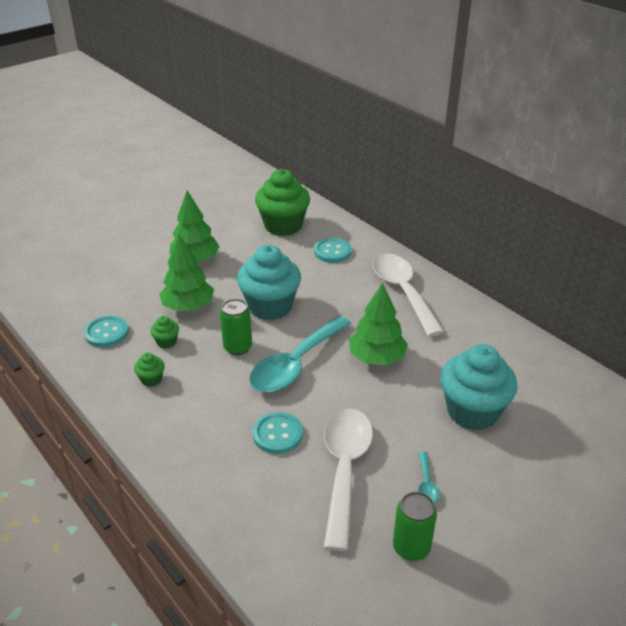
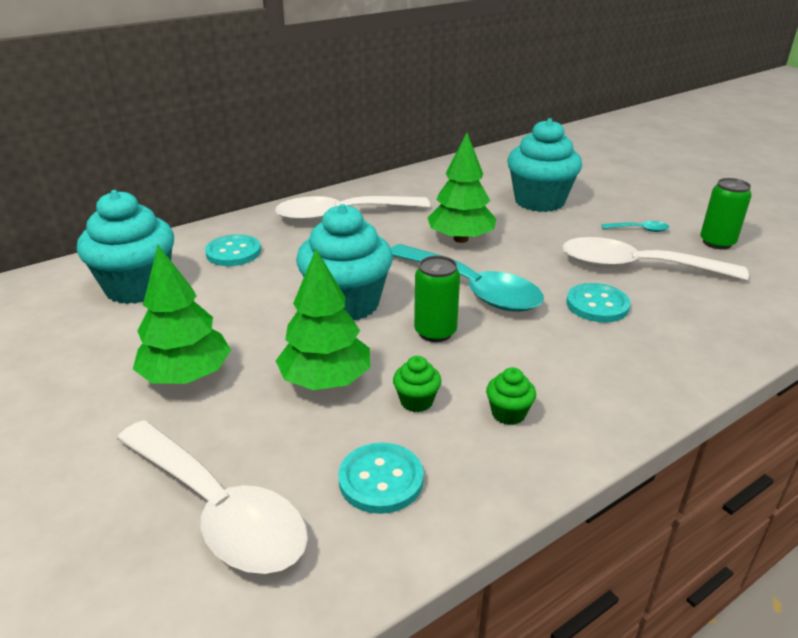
camera: 85 degrees left, 5 degrees down
(98, 286) = (218, 510): none -> white spoon
(283, 226) = (137, 287): green cupcake -> turquoise cupcake

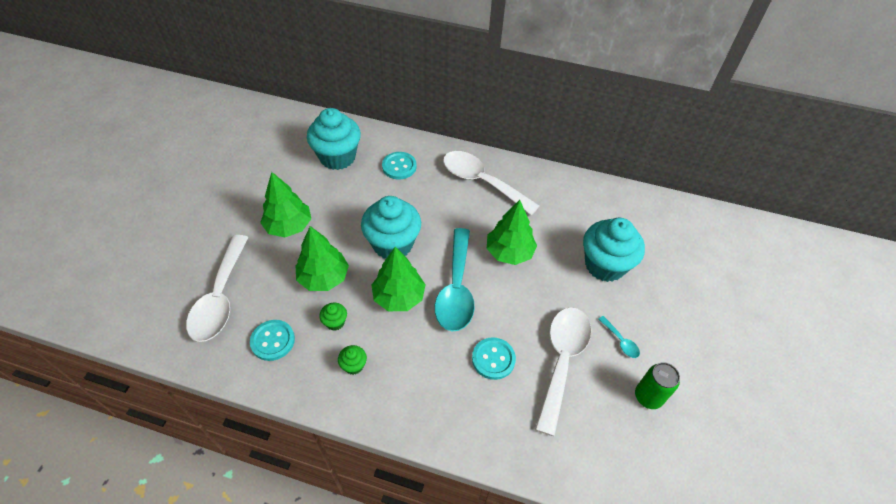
camera: 50 degrees right, 20 degrees up
(435, 332) = (399, 297): green can -> green tree
(637, 267) = (561, 361): white spoon -> white spoon turned 45 degrees clockwise

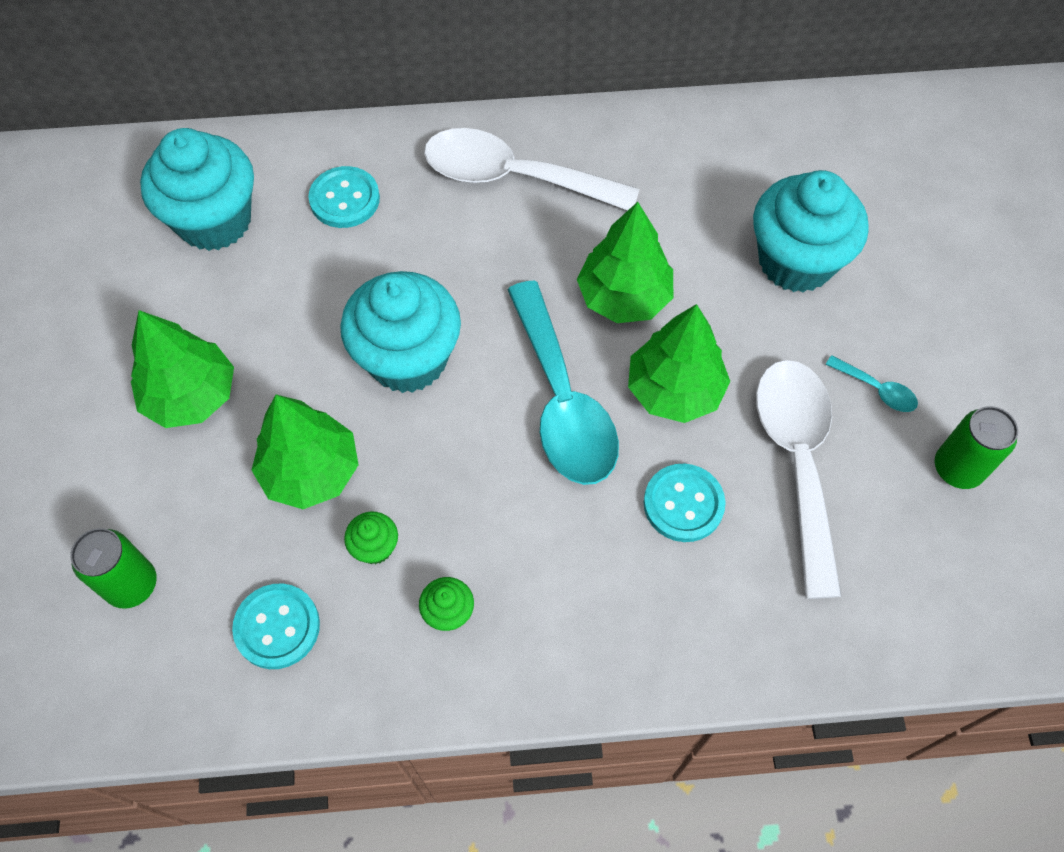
camera: 20 degrees left, 10 degrees up
(220, 297) = (131, 584): white spoon -> green can
(399, 297) = (467, 455): green tree -> green tree (674, 390)

